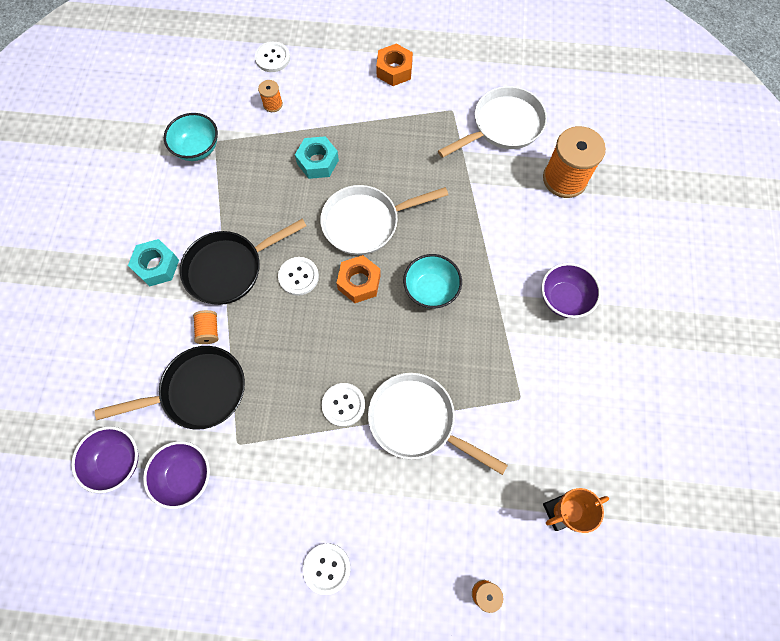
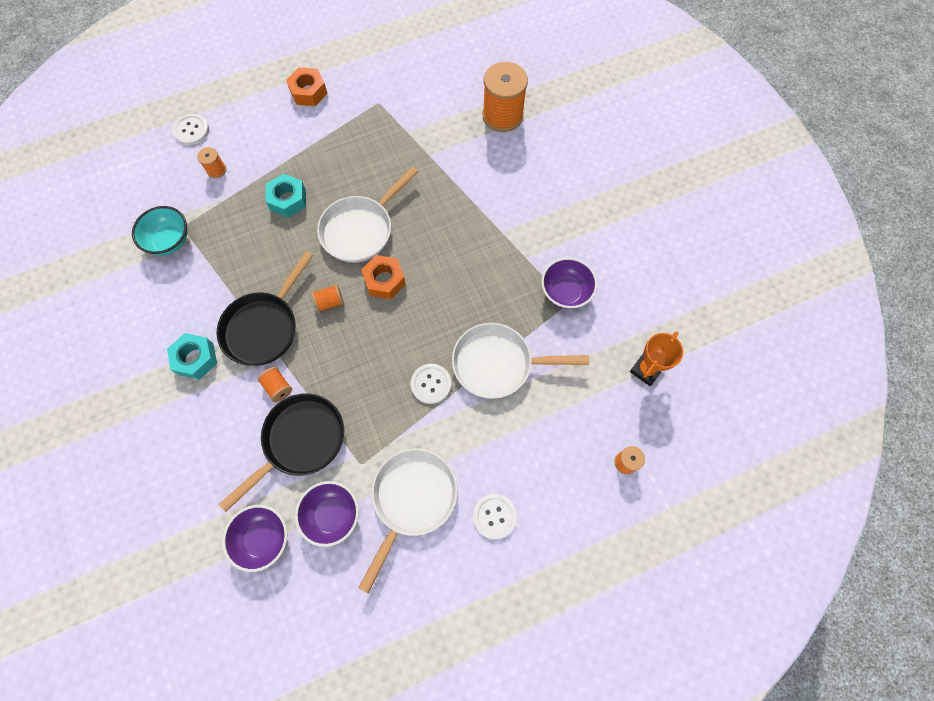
camera: 30 degrees left, 0 degrees up
(298, 277) = (330, 302): white button -> orange spool
(431, 290) = (447, 256): turquoise bowl -> none
(503, 126) = (428, 96): white pan -> white pan (412, 499)
(564, 299) = (556, 209): purple bowl -> purple bowl (565, 292)

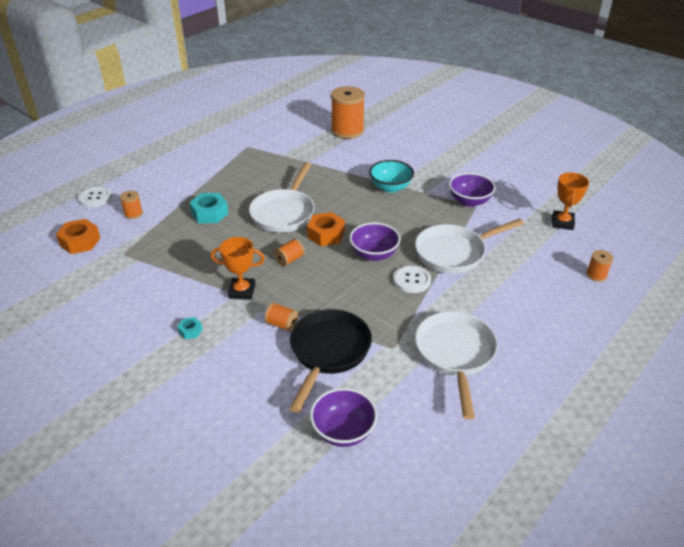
camera: 25 degrees left, 30 degrees down
(169, 240) = (115, 265): turquoise bowl -> turquoise bowl (390, 187)
(195, 359) = (190, 331): turquoise nut -> turquoise nut, size x0.52
(264, 327) = (242, 291): black pan -> orange trophy
(308, 92) = (186, 154): orange nut -> orange nut (80, 242)
(332, 515) = (395, 390): purple bowl -> purple bowl (374, 254)
(494, 516) = (530, 340): white button -> none

